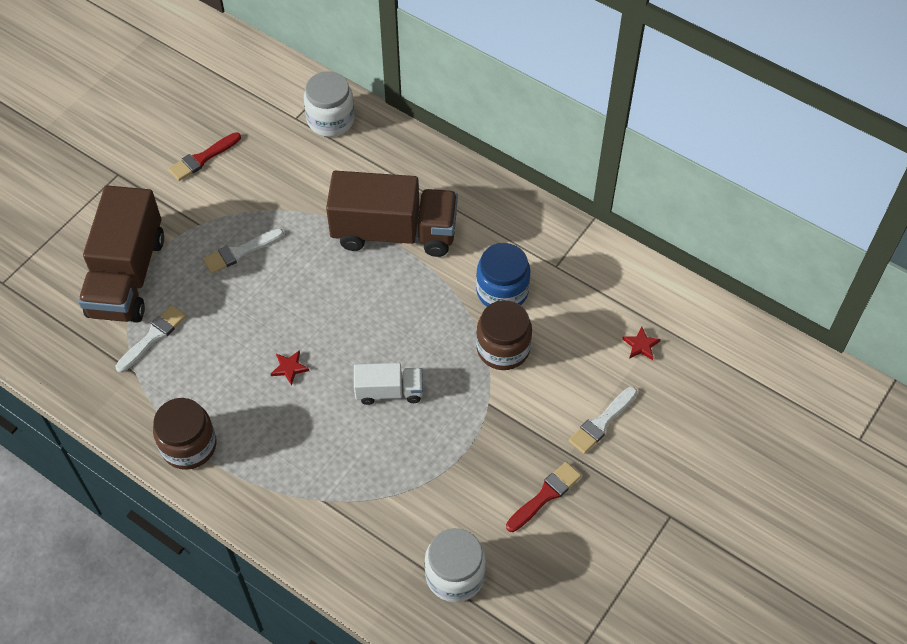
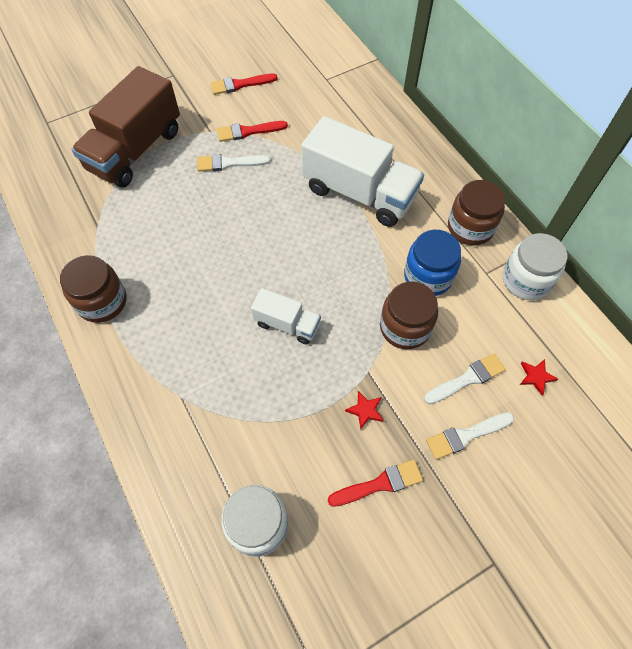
camera: 25 degrees right, 5 degrees up
(153, 337) = (127, 203): white brush -> white brush (467, 378)
(241, 209) = (248, 131): none -> red brush
(289, 368) = (216, 270): red star -> red star (365, 410)
(331, 120) = (353, 89): white jar -> white jar (526, 280)
(394, 232) = (359, 193): brown truck -> white truck
(521, 226) = (470, 227): none -> brown jar

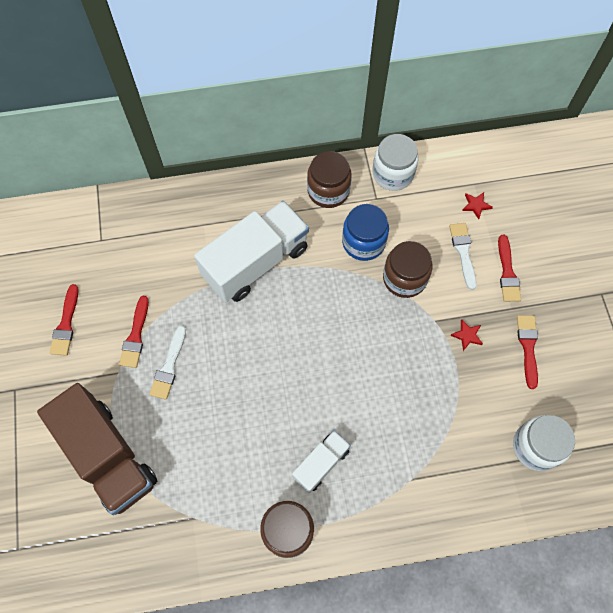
camera: 70 degrees left, 5 degrees up
(287, 324) = (370, 369): white truck -> white truck (321, 464)
(466, 435) = (507, 273): white brush -> red brush

